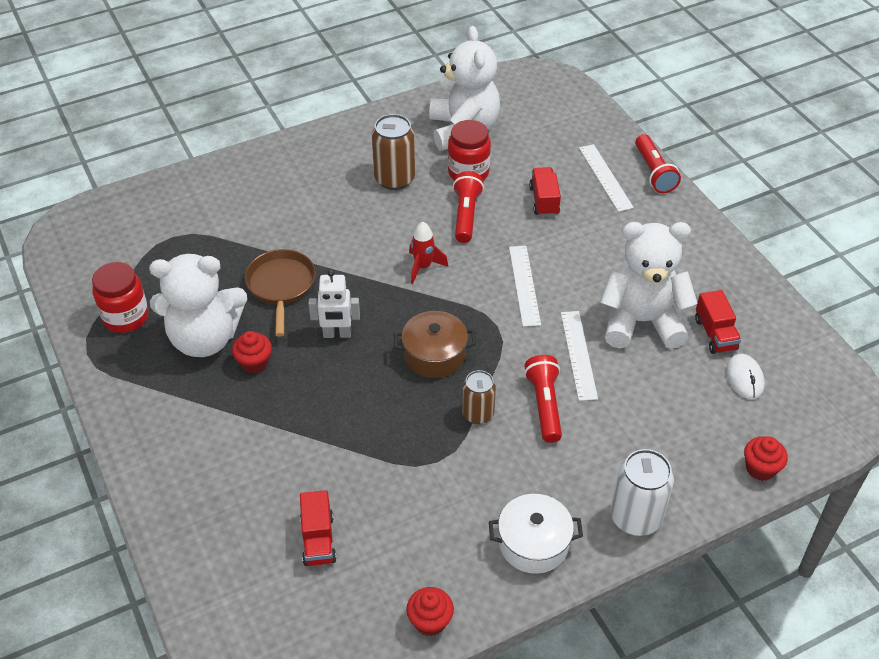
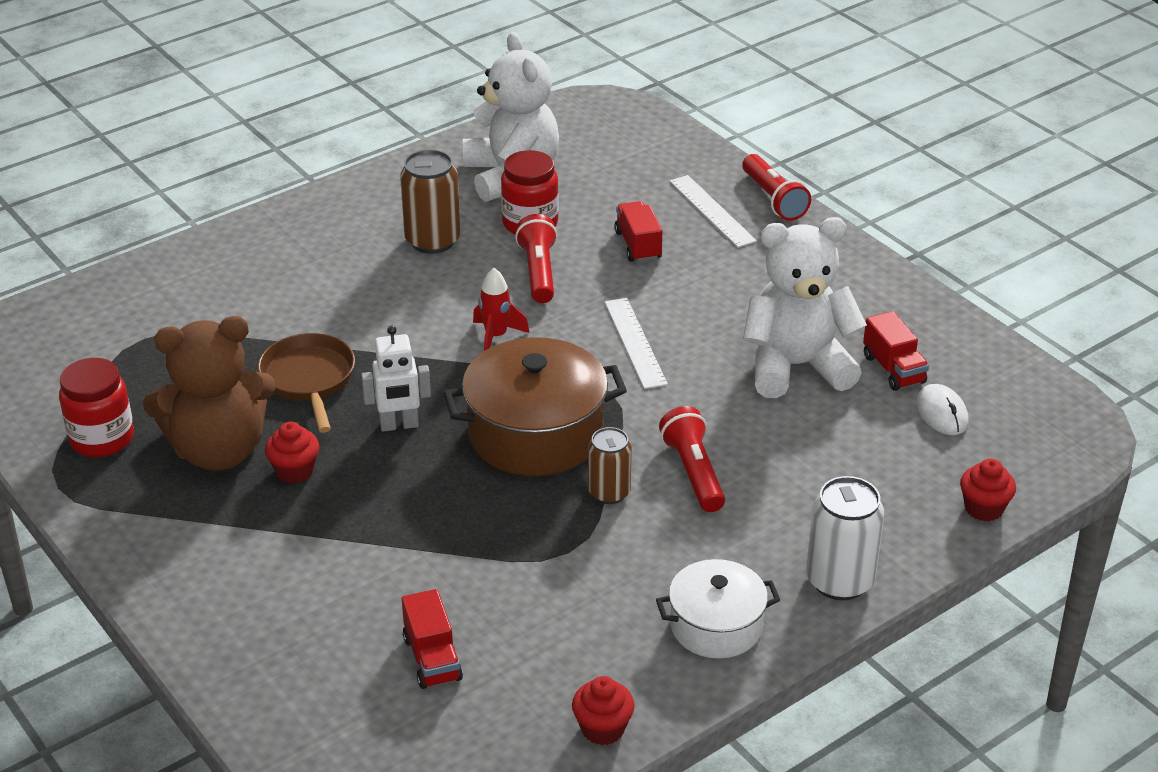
camera: 10 degrees left, 10 degrees down
(205, 338) = (219, 451): white teddy bear -> brown teddy bear
(434, 355) = (535, 434): brown pot -> brown pot, size x1.63
(578, 355) = (724, 412): white ruler -> none

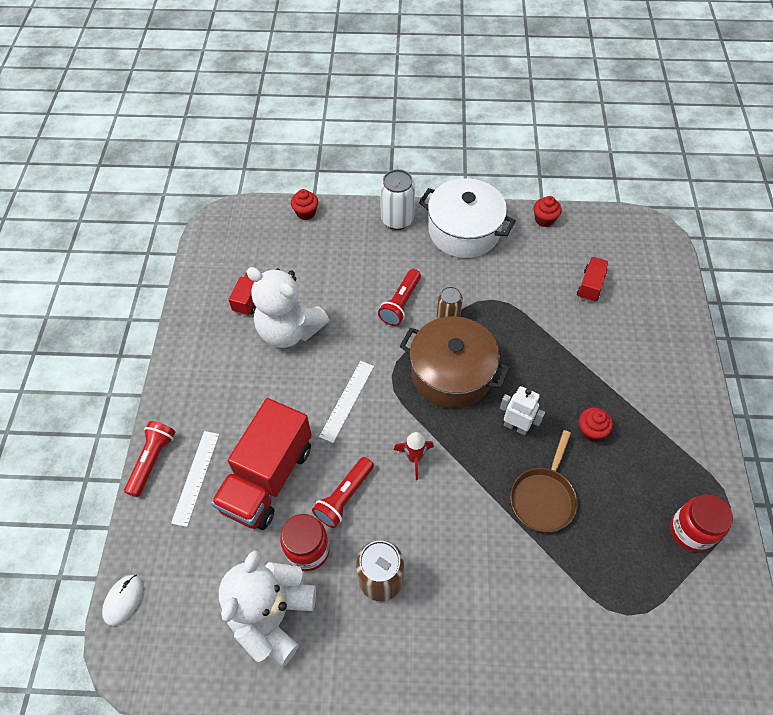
camera: 140 degrees left, 20 degrees up
(219, 451) = (625, 474): brown teddy bear -> none
(638, 245) = (268, 478): red truck -> red truck, size x2.14
(716, 626) = (464, 231): white pot -> white pot, size x1.63
(941, 413) = (262, 263): white mouse -> white mouse (123, 600)

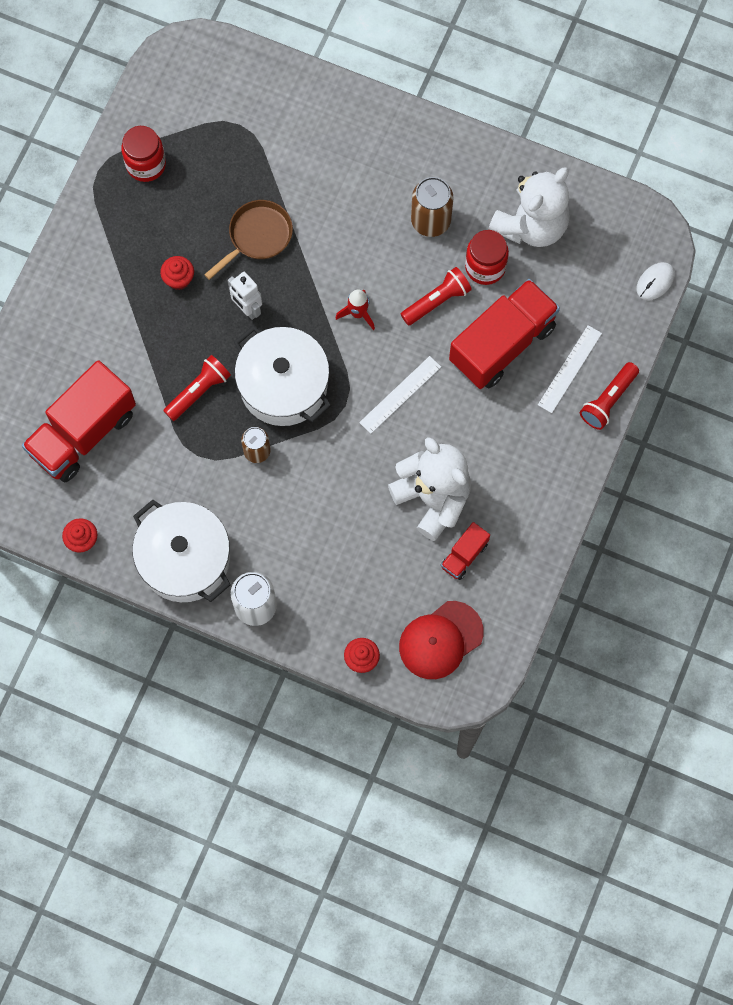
camera: 160 degrees left, 15 degrees up
(251, 240) = (440, 640): none -> red cap
(400, 303) = (300, 487): red flashlight -> red flashlight (198, 391)
(451, 374) = (283, 385): brown pot -> white pot
(590, 286) = (83, 433): red truck -> red truck, size x2.14

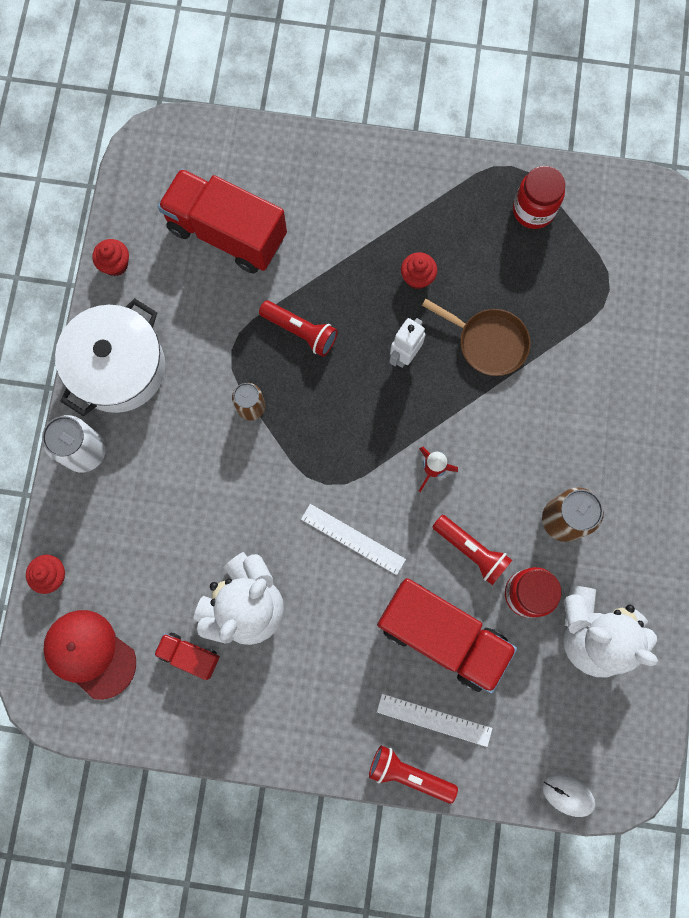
camera: 75 degrees right, 5 degrees up
(283, 385) = (330, 414): white pot -> none

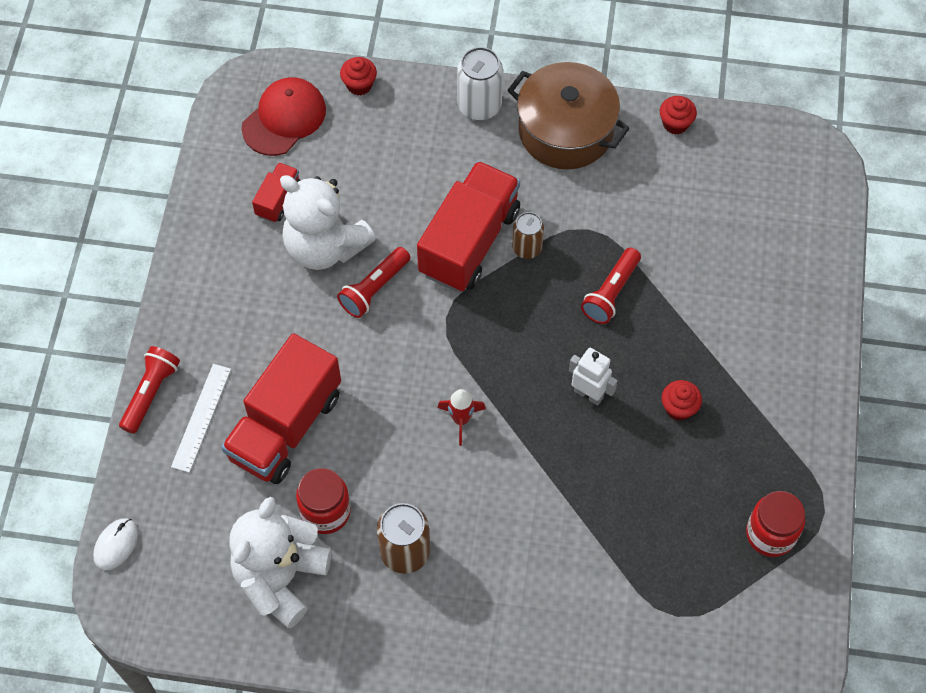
camera: 90 degrees right, 15 degrees down
(119, 367) = (565, 130): white pot -> brown pot
(227, 233) = (717, 222): red truck -> red truck (469, 242)
(353, 539) = (388, 343): white ruler -> none
(471, 550) = (373, 457): red flashlight -> red flashlight (374, 289)
(488, 342) = (606, 480): brown pan -> none

